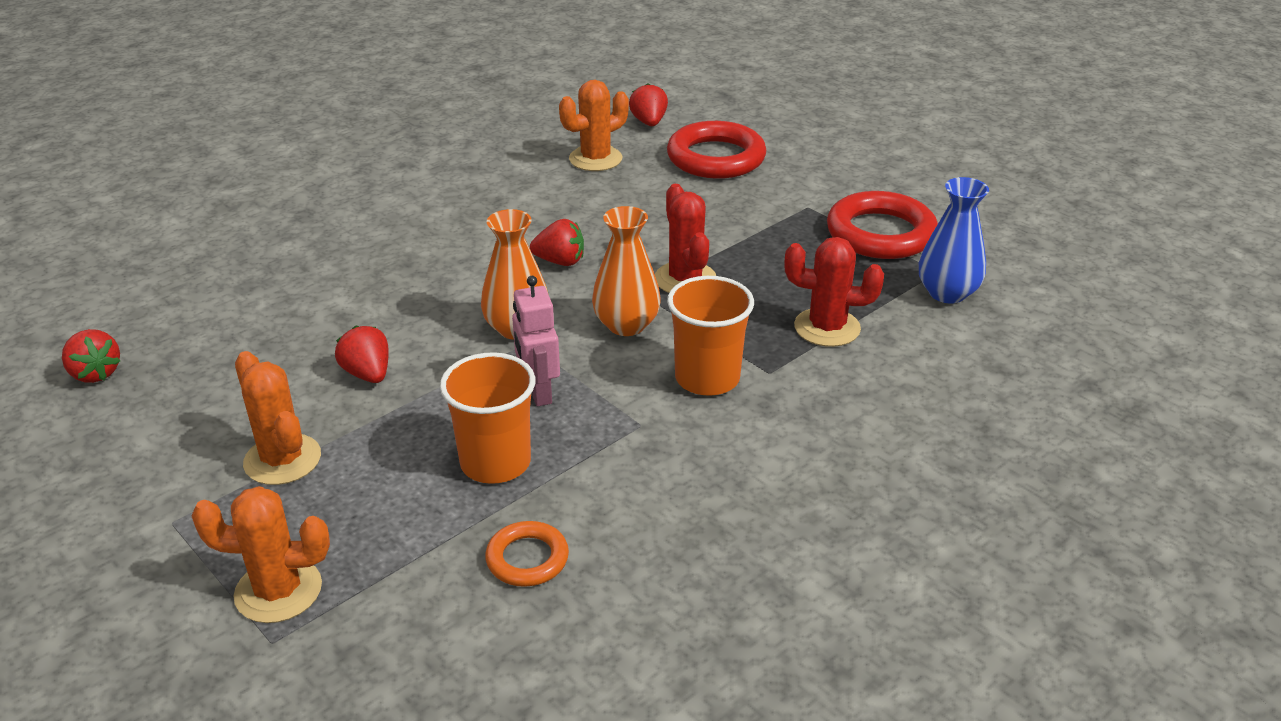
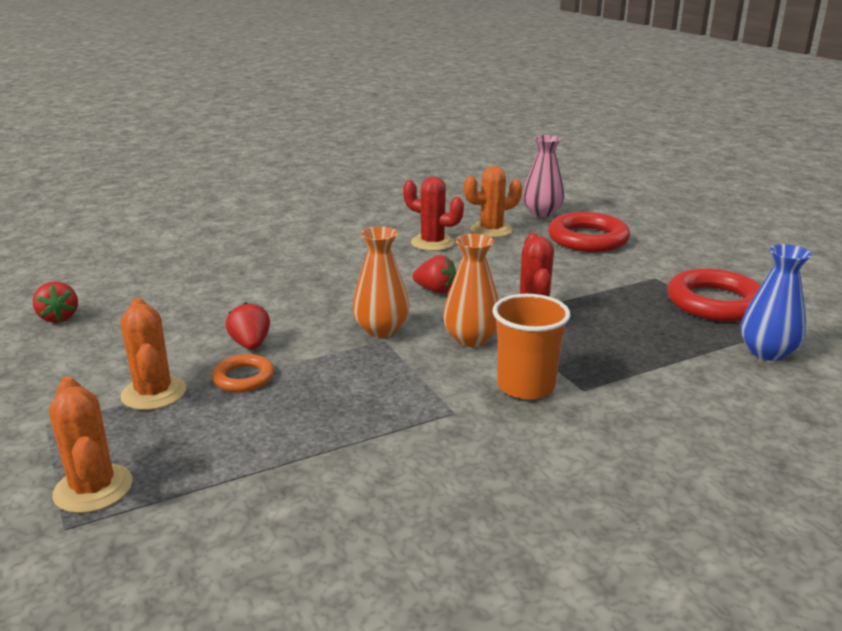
camera: 15 degrees right, 10 degrees down
(278, 591) = (93, 489): orange cactus -> orange cactus turned 45 degrees clockwise
(495, 462) = (318, 421): orange cup -> none
(527, 559) = (309, 501): orange ring -> orange ring (244, 378)
(538, 392) = (378, 375): pink robot -> none
(649, 122) = (542, 213): red strawberry -> pink vase
(827, 328) = (646, 363): red cactus -> red cactus (432, 243)

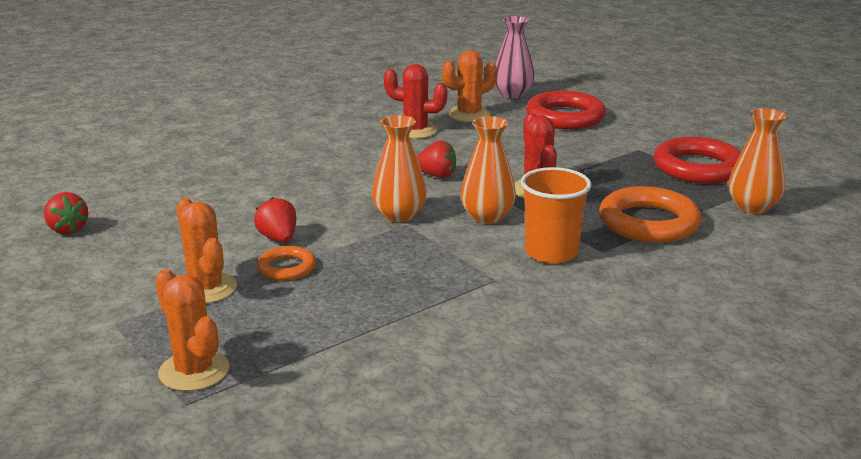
camera: 10 degrees left, 0 degrees up
(644, 361) = (648, 223): none -> orange ring
(767, 352) = (752, 207): blue vase -> orange vase

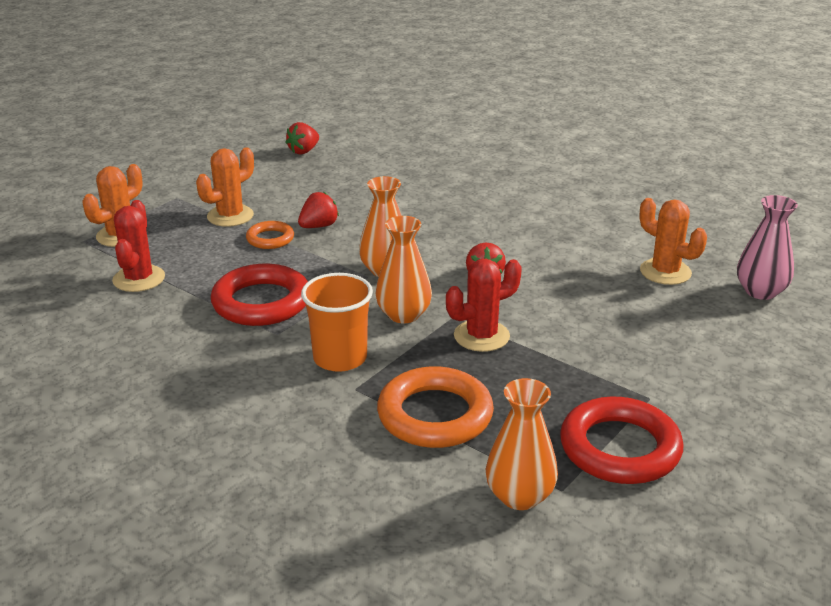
camera: 75 degrees right, 5 degrees up
(415, 131) = (591, 248): red cactus -> red cactus (139, 279)
(565, 117) = (714, 335): red ring -> red ring (261, 302)

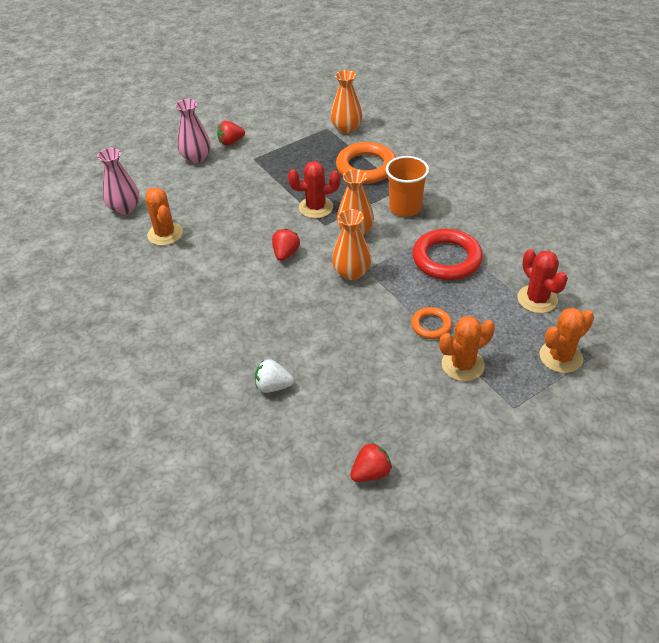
camera: 160 degrees left, 15 degrees up
(139, 279) = (537, 299): red cactus -> red cactus turned 45 degrees counterclockwise
(318, 226) = (387, 333): red strawberry -> red strawberry (231, 142)
(418, 179) = (273, 386): none -> white strawberry
(620, 448) = (288, 139): red ring -> none
(749, 381) = (196, 157): none -> pink vase

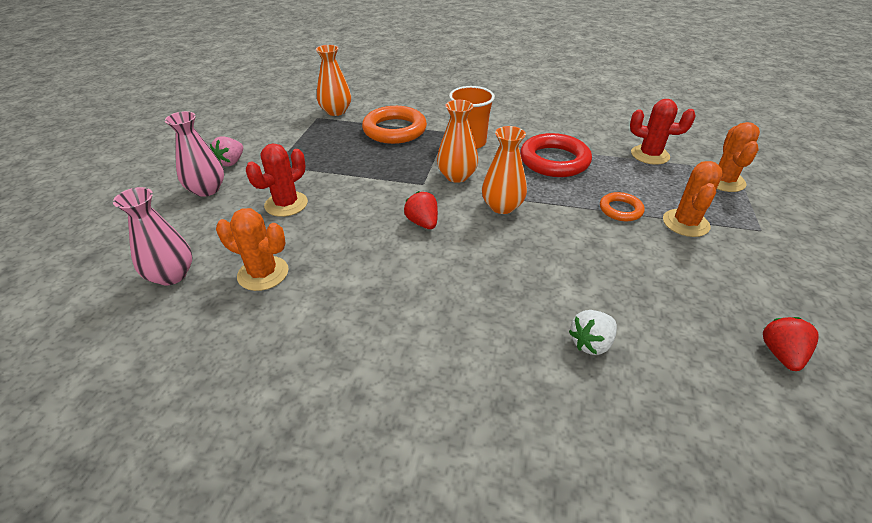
camera: 45 degrees left, 5 degrees down
(231, 142) = (231, 162): red strawberry -> pink strawberry
(316, 207) = (395, 175): red cactus -> red cactus (286, 204)

